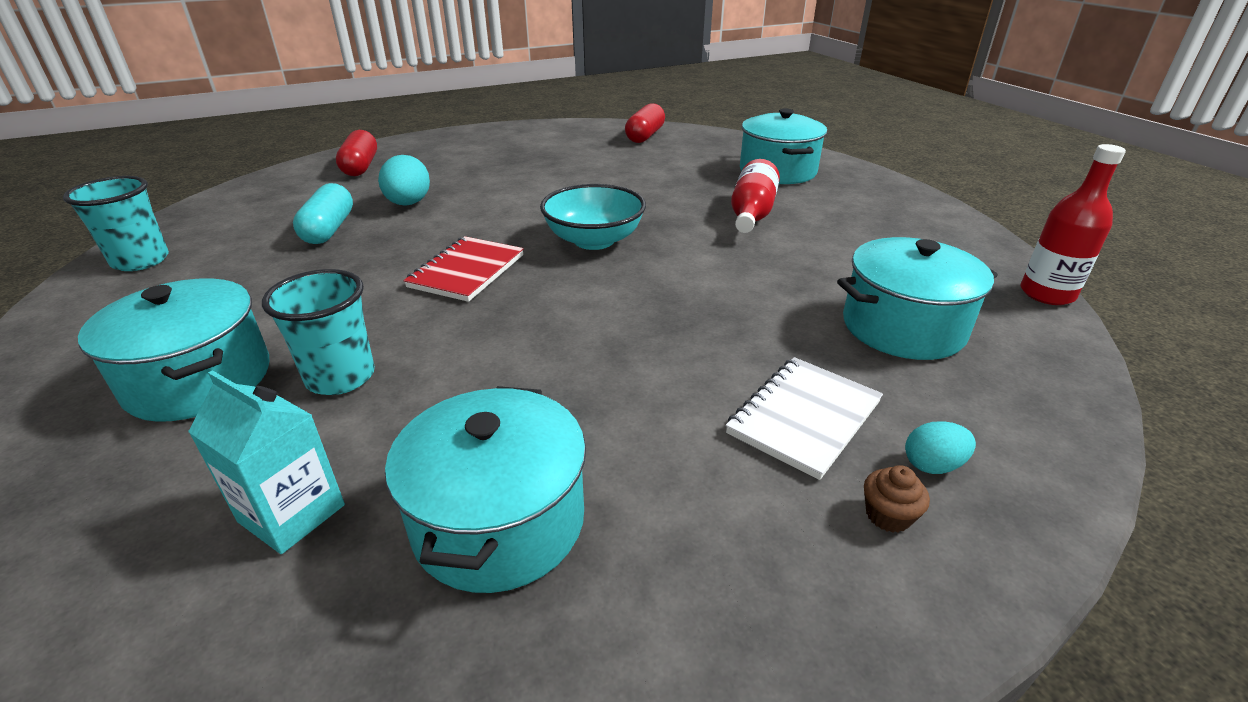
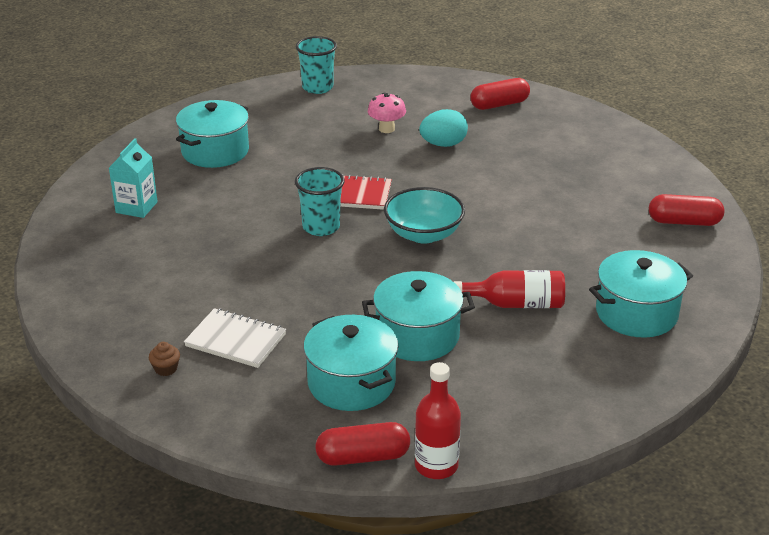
camera: 75 degrees right, 0 degrees up
(329, 229) = (386, 129): turquoise capsule -> pink mushroom
(340, 377) = (228, 187): turquoise cup -> turquoise cup (321, 227)
(499, 521) = (141, 258): turquoise pot -> turquoise pot (417, 336)
(932, 465) = (206, 386): turquoise egg -> none
(1053, 338) = (363, 457): none -> red capsule

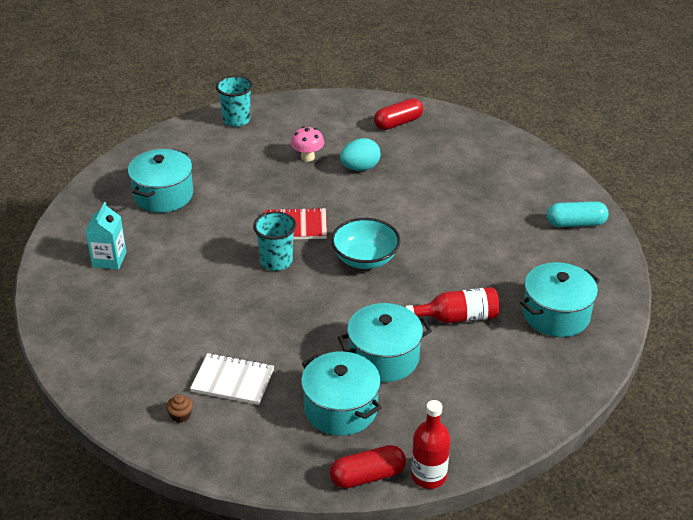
camera: 10 degrees left, 5 degrees up
(684, 222) = (575, 223): red capsule -> turquoise capsule

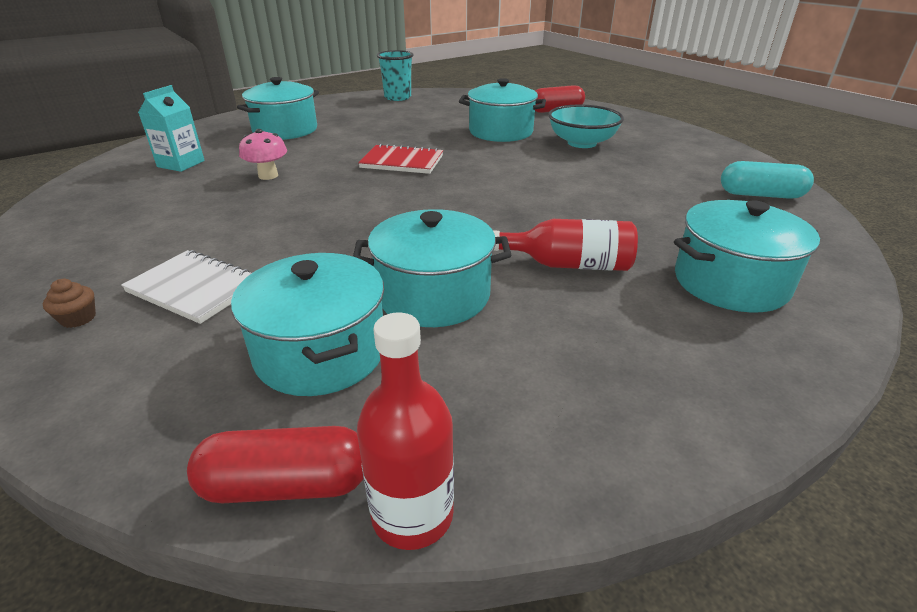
camera: 15 degrees right, 5 degrees down
(276, 261) = (358, 185): turquoise cup -> none
(307, 157) = (450, 121): pink mushroom -> pink mushroom (268, 176)
(360, 168) = (500, 132): turquoise egg -> turquoise pot
(365, 259) = (466, 194): turquoise bowl -> turquoise bowl (582, 143)

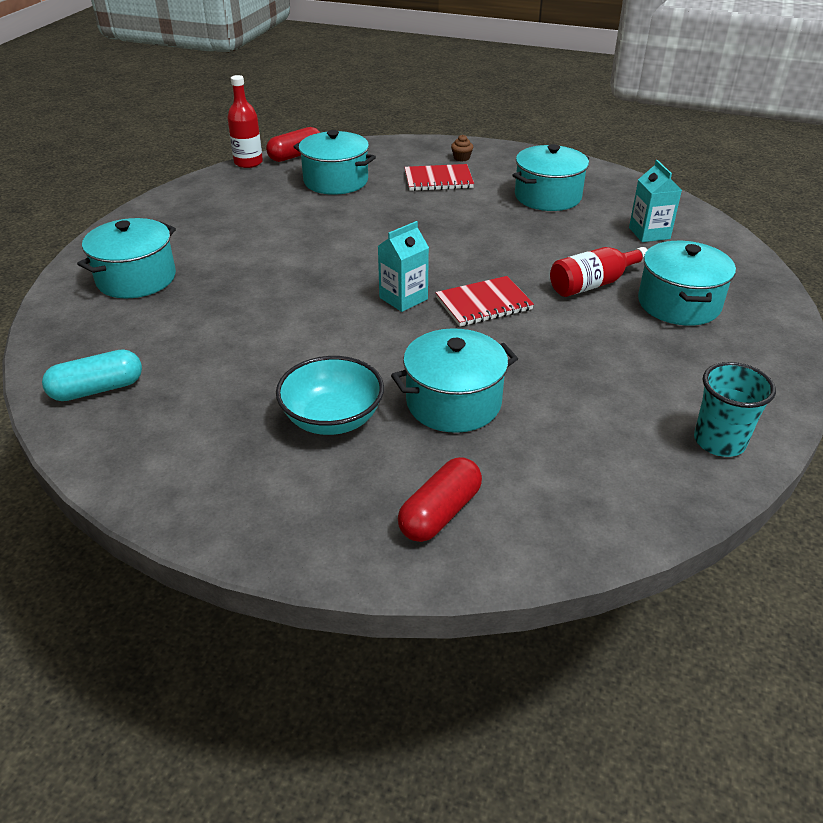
camera: 145 degrees right, 5 degrees up
(195, 288) = (438, 180): white notebook -> red notebook
(268, 176) = (559, 248): pink mushroom -> none
(433, 295) = (313, 215): turquoise pot -> turquoise pot (548, 196)
(455, 181) = (403, 298): none -> turquoise carton
(568, 264) = (249, 256): red bottle -> red bottle (593, 284)

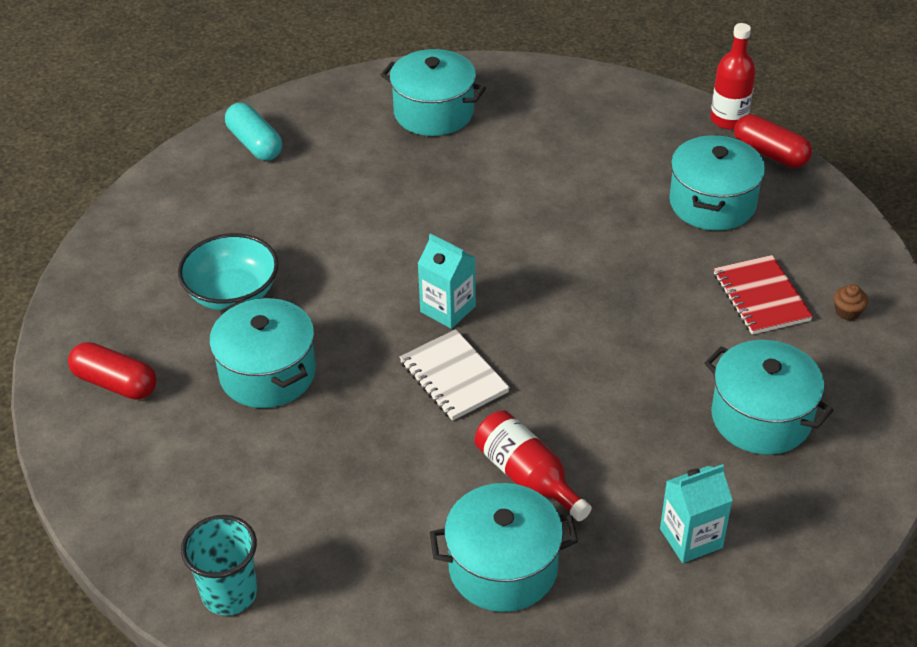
camera: 80 degrees right, 5 degrees up
(483, 304) = (453, 377): red notebook -> white notebook

